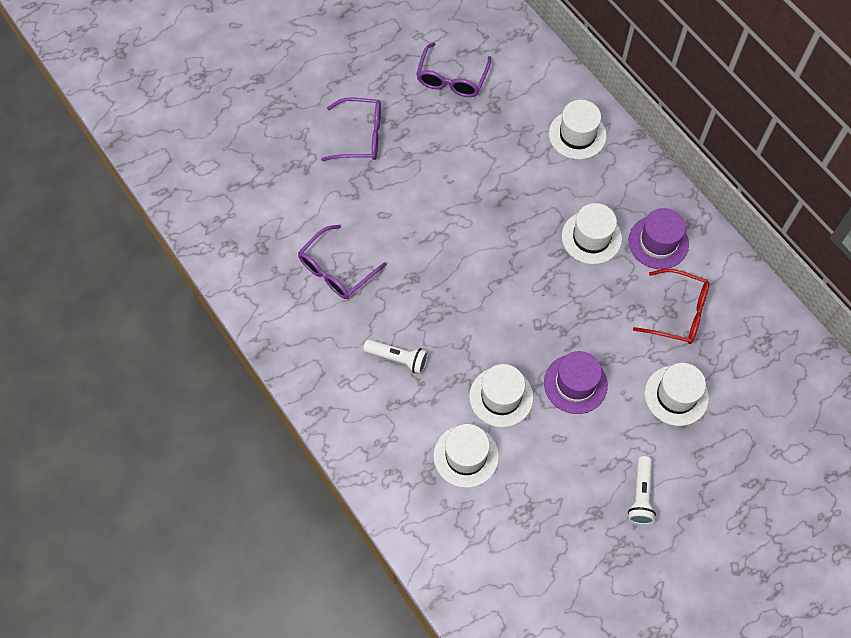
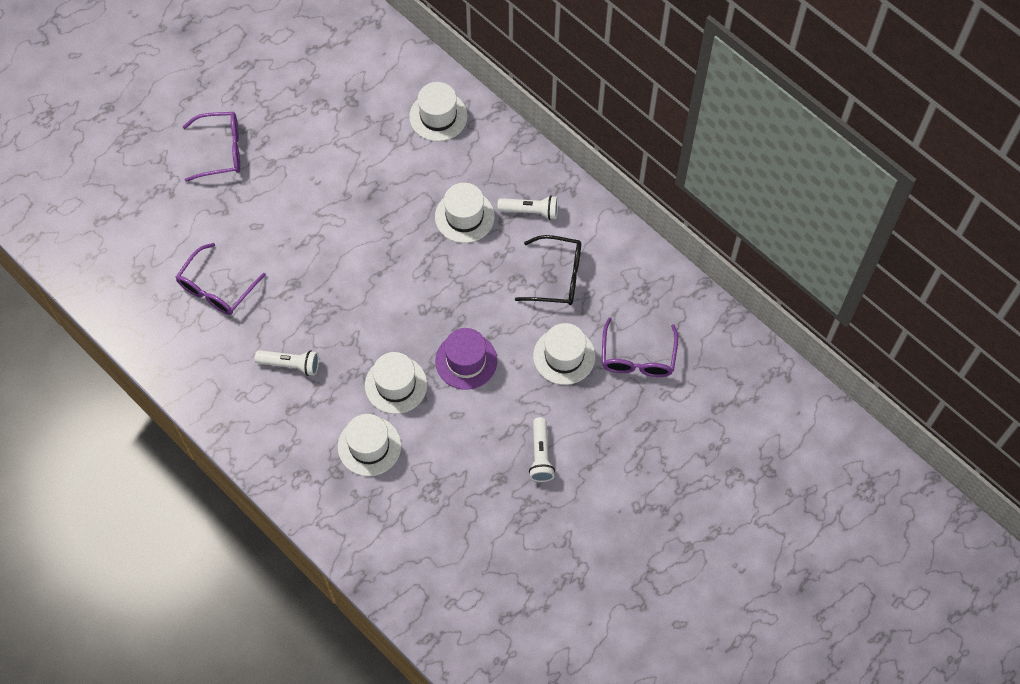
camera: 10 degrees left, 0 degrees up
(452, 78) = (305, 78): purple glasses -> purple glasses (637, 357)
(658, 242) = (530, 211): purple hat -> white flashlight
(678, 312) = (557, 276): red glasses -> black glasses

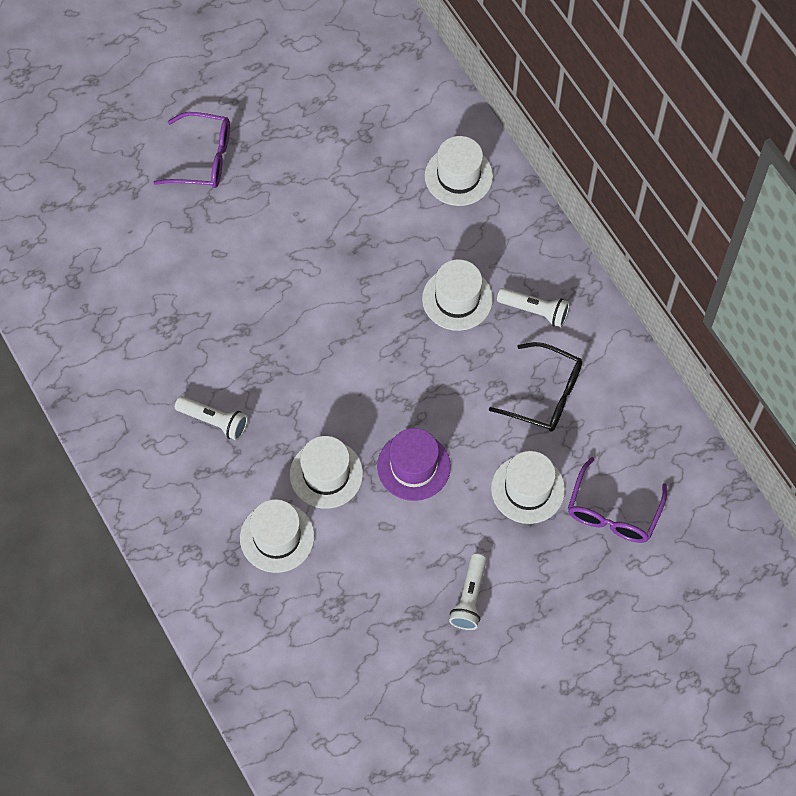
camera: 15 degrees right, 0 degrees up
(217, 288) = (156, 313): purple glasses -> none

